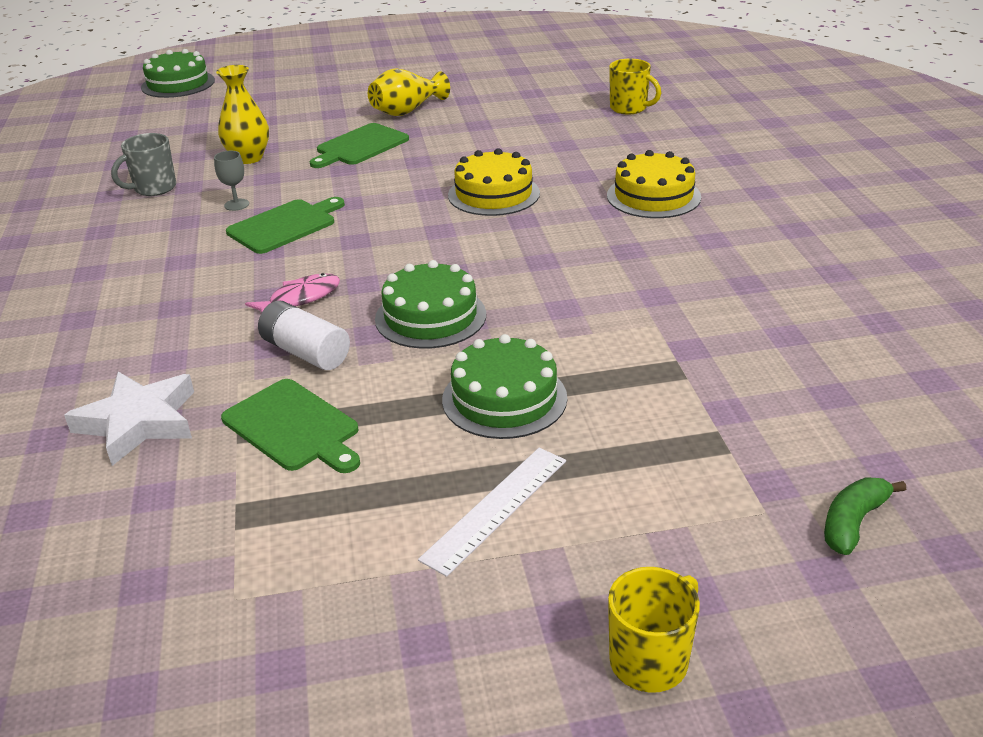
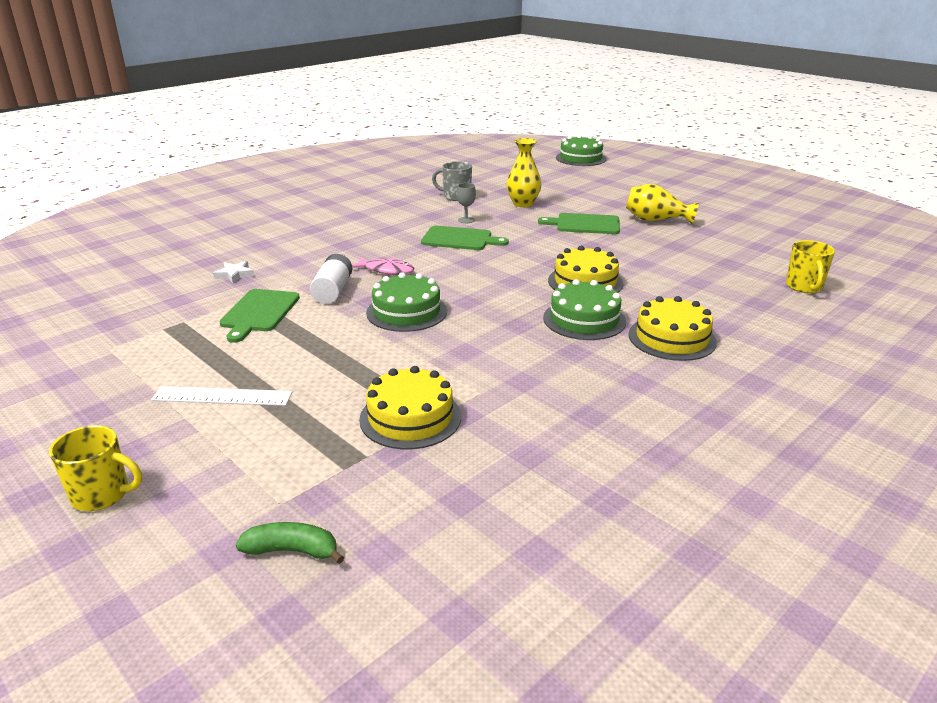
camera: 55 degrees right, 5 degrees down
(139, 422) = (235, 275): white star -> white star, size x0.53
(504, 398) = (337, 364): green cake -> green cake (584, 319)
(667, 382) = (410, 417): none -> yellow cake

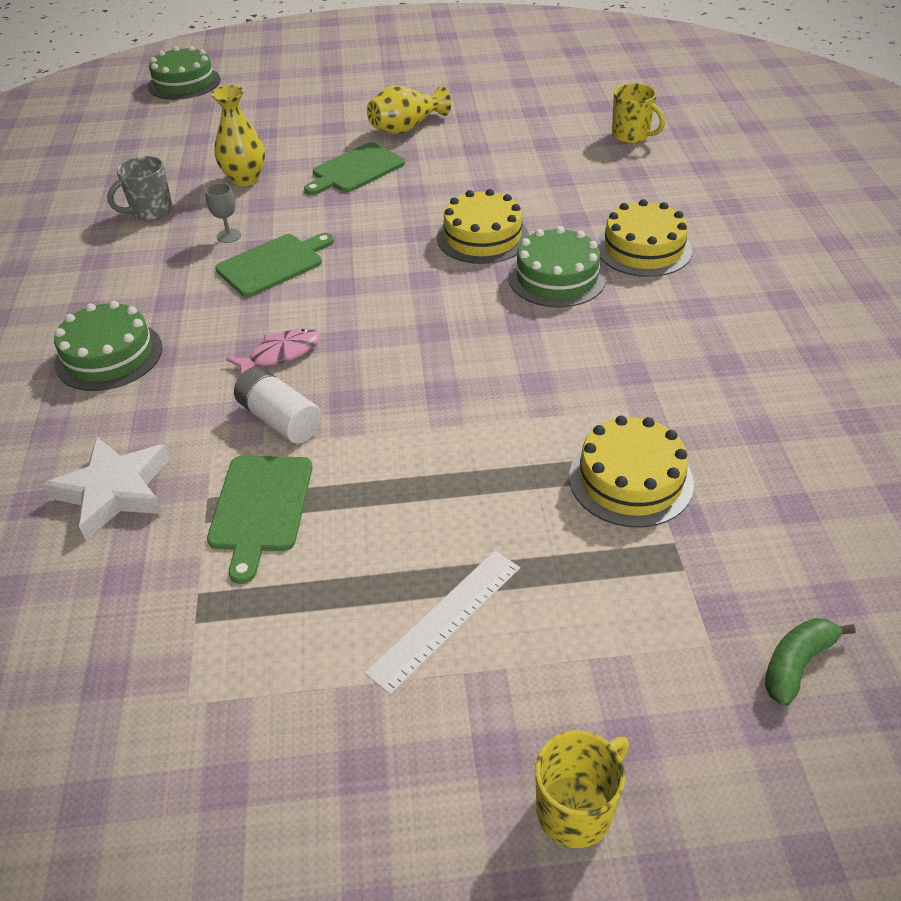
camera: 50 degrees left, 15 degrees up
(235, 275) = (115, 491): white star -> white star, size x1.88
(259, 312) = (260, 508): green cutting board -> green cutting board turned 45 degrees clockwise
(406, 312) = (405, 384): green cake -> green cake (109, 355)

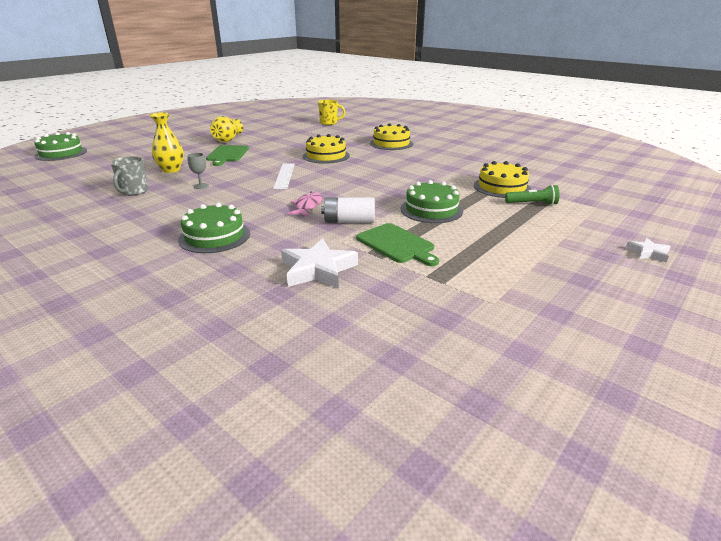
camera: 45 degrees left, 15 degrees down
(273, 264) = (245, 186): green cutting board -> none
(445, 619) = (523, 237): white ruler -> white ruler (284, 176)
(556, 277) = (376, 157): green cake -> green cake (431, 210)
(576, 809) = (648, 253): yellow mug -> white star
(605, 555) = (532, 204): none -> green flashlight
(796, 664) = (621, 201): green banana -> none

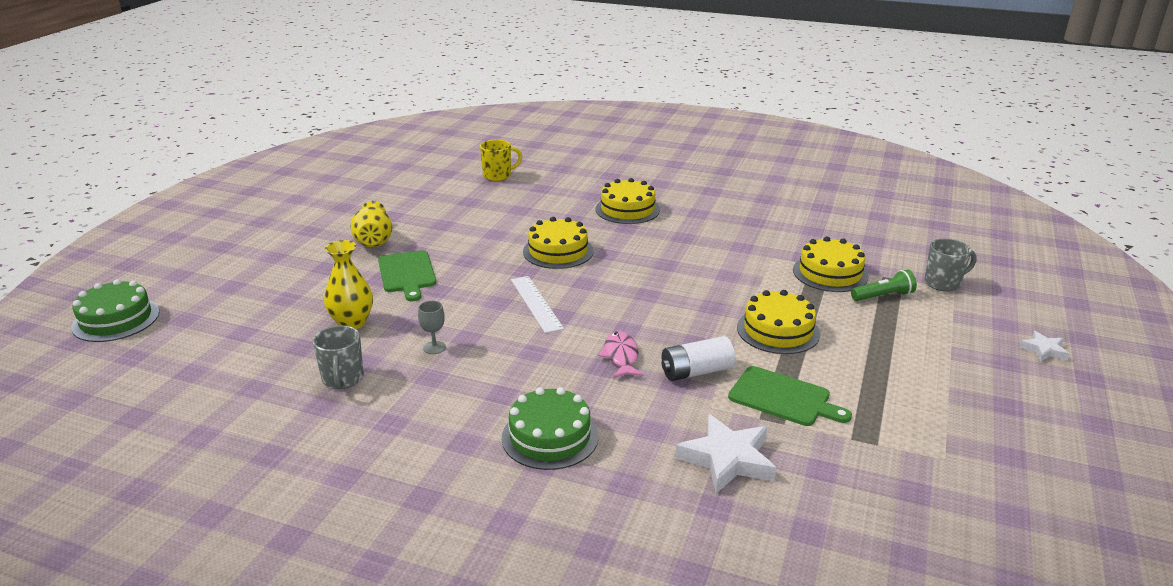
camera: 20 degrees left, 0 degrees up
(431, 210) = (778, 331): green cake -> yellow cake
(589, 203) = (943, 283): none -> grey mug

